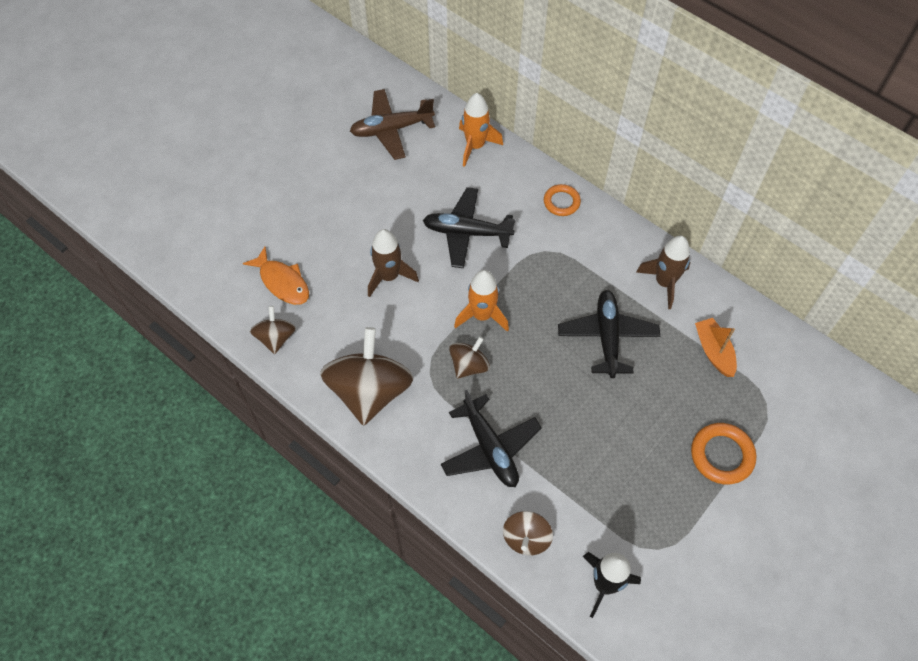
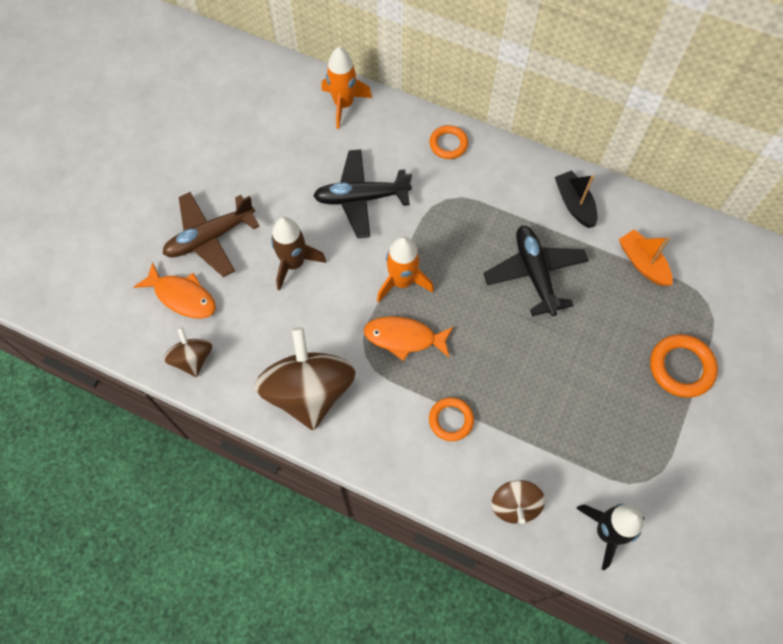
camera: 15 degrees left, 5 degrees up
(391, 129) = (251, 106): brown plane -> brown plane (210, 238)
(469, 365) = (404, 338): brown spinning top -> orange fish
(490, 448) = (451, 420): black plane -> orange ring
(664, 282) = (574, 204): brown rocket -> black boat

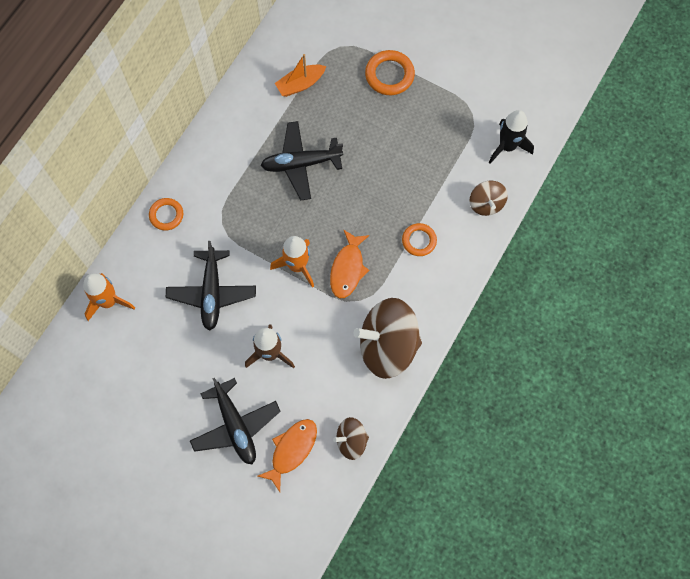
camera: 85 degrees left, 5 degrees up
(210, 238) = (235, 426): brown plane -> black plane
(515, 505) = (486, 204): brown spinning top -> brown spinning top turned 75 degrees clockwise
(574, 204) = (240, 124): black boat -> none

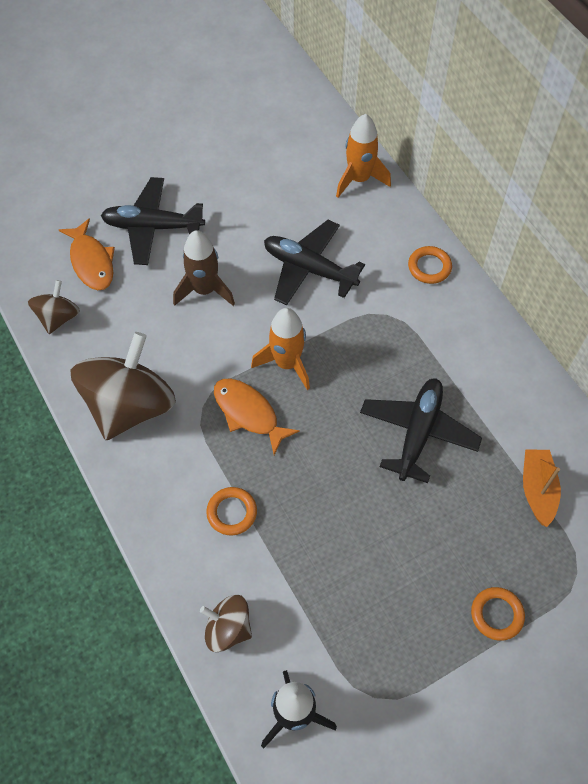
camera: 120 degrees right, 10 degrees down
(389, 75) = (496, 614): orange ring -> orange ring, size x0.66

